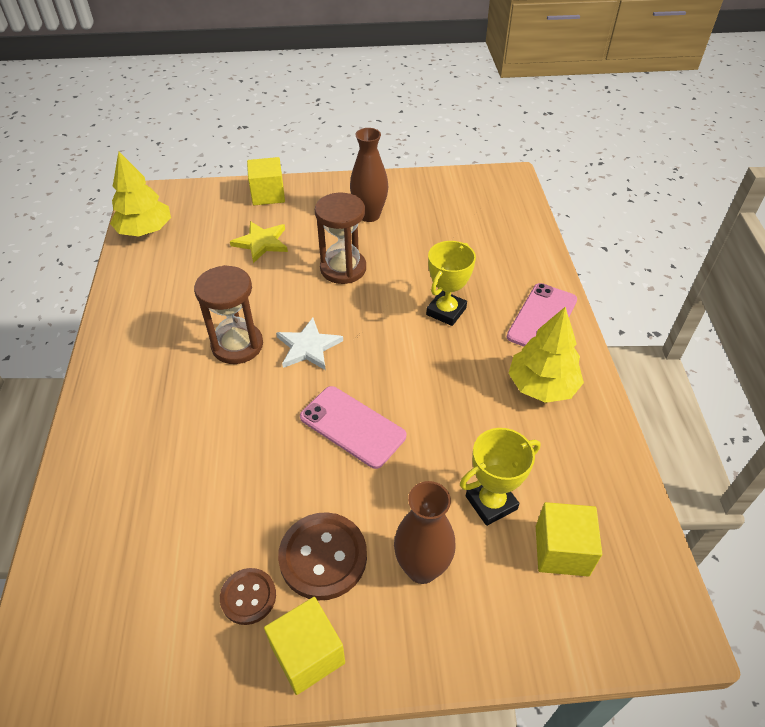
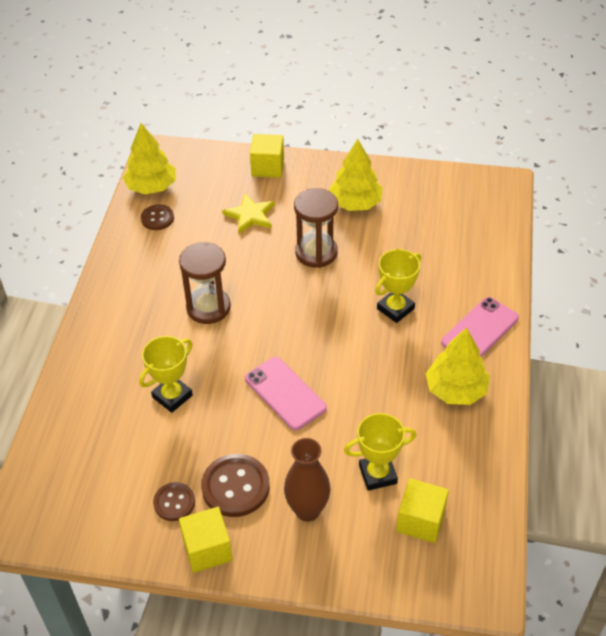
camera: 15 degrees right, 0 degrees up
(158, 261) = (157, 218): none -> brown button
(216, 456) = (172, 396): none -> yellow trophy
(308, 347) = (267, 319): white star -> none
(369, 215) = (355, 203): brown vase -> yellow tree

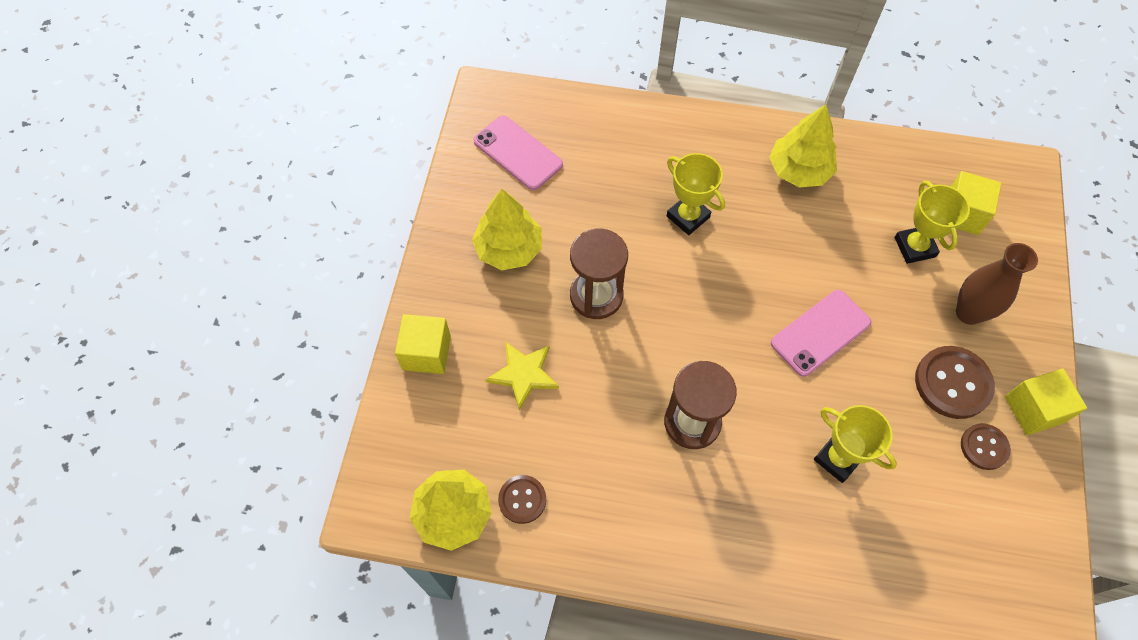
camera: 90 degrees left, 15 degrees up
(480, 330) = (716, 141): pink phone -> pink phone (518, 153)

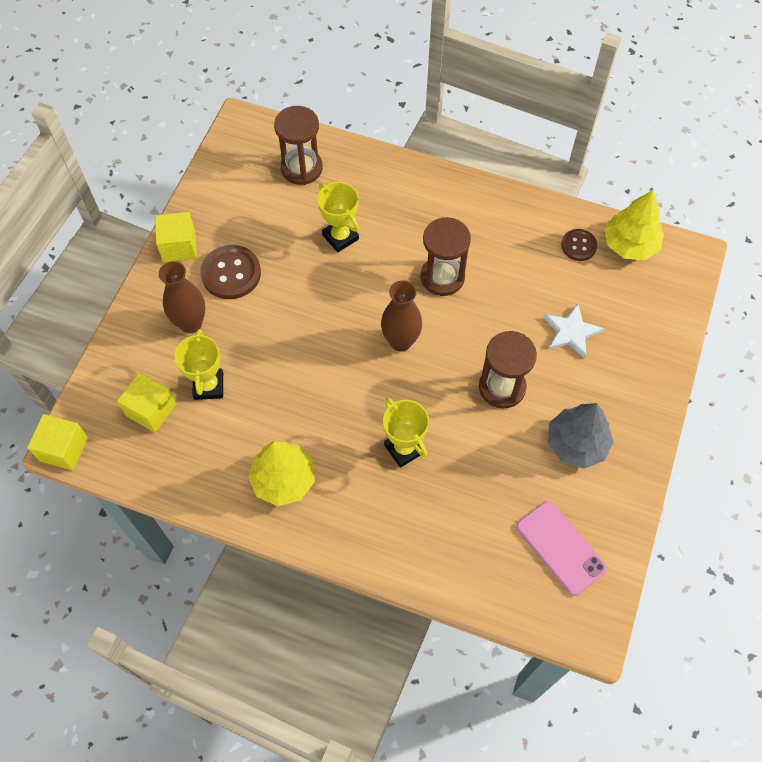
camera: 170 degrees left, 0 degrees up
(426, 353) = (651, 362): yellow cube -> yellow cube (64, 449)
(509, 249) = (576, 443): yellow tree -> grey tree
(523, 374) = (571, 332): yellow star -> white star
(722, 330) = (400, 341): none -> brown vase
(820, 333) = (320, 327): pink phone -> none
(931, 563) = (301, 168): none -> brown hourglass
(984, 447) = (230, 228): brown button -> none

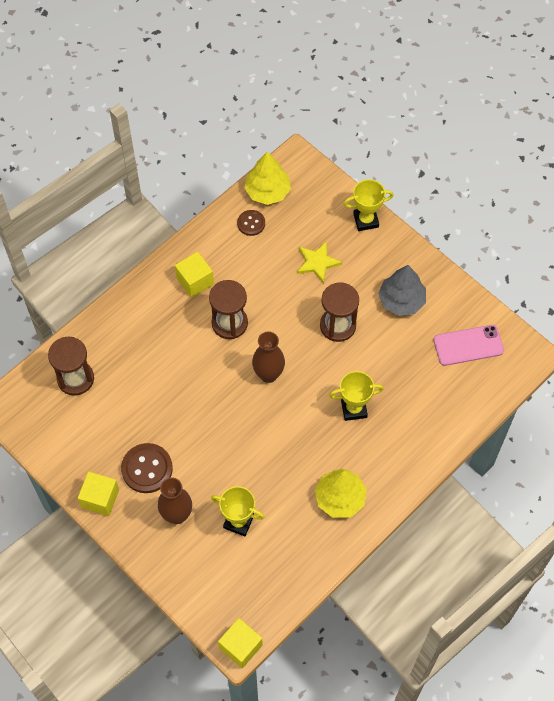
camera: 65 degrees left, 0 degrees up
(151, 410) = (238, 570): yellow cube -> yellow cube (195, 281)
(340, 237) = (156, 377): yellow trophy -> yellow trophy (366, 220)
(571, 332) = (317, 262): white star -> yellow star

